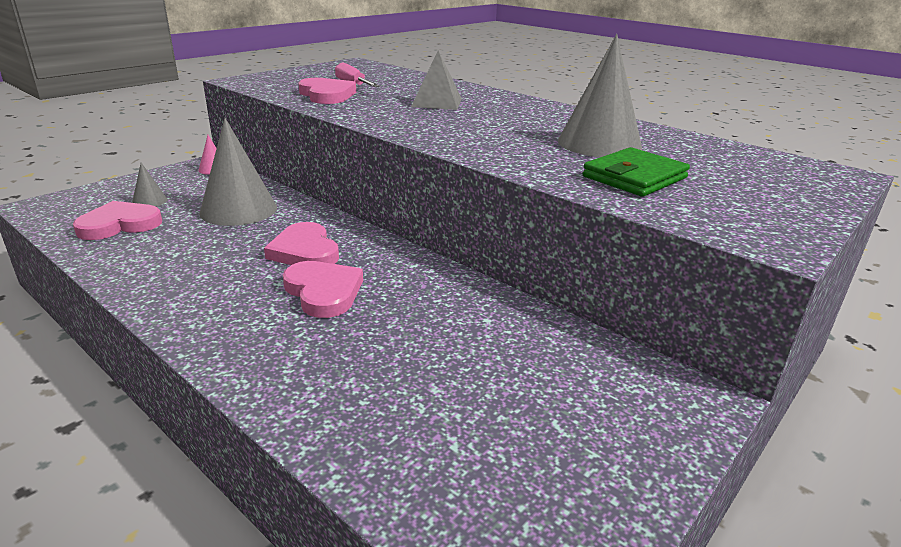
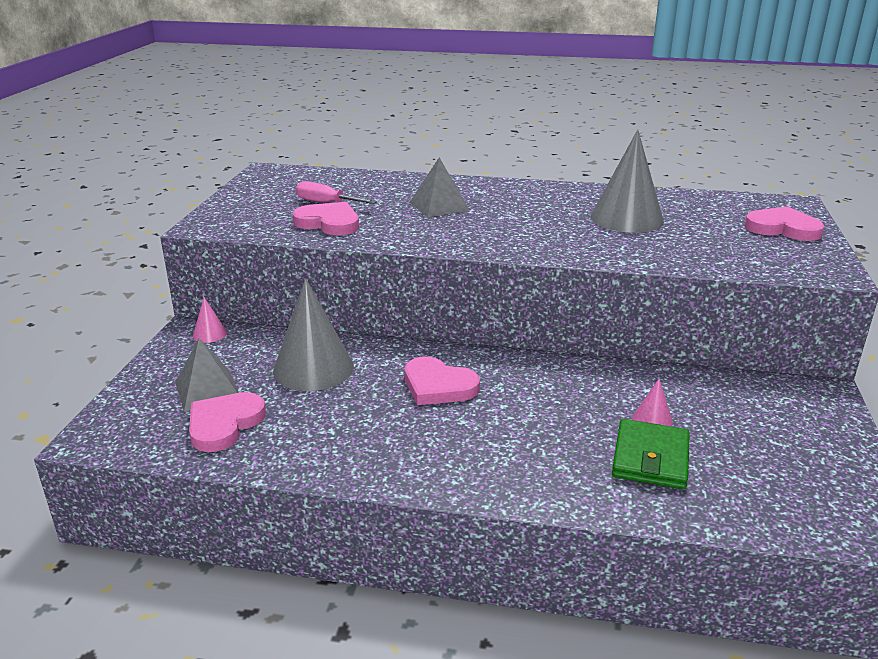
camera: 30 degrees left, 0 degrees up
(149, 201) = (207, 390): grey cone -> grey pyramid
(323, 292) = (508, 414): pink heart -> pink heart (783, 228)
(448, 347) = (652, 420): none -> pink cone
(634, 177) = (693, 244): green wallet -> green wallet (650, 458)

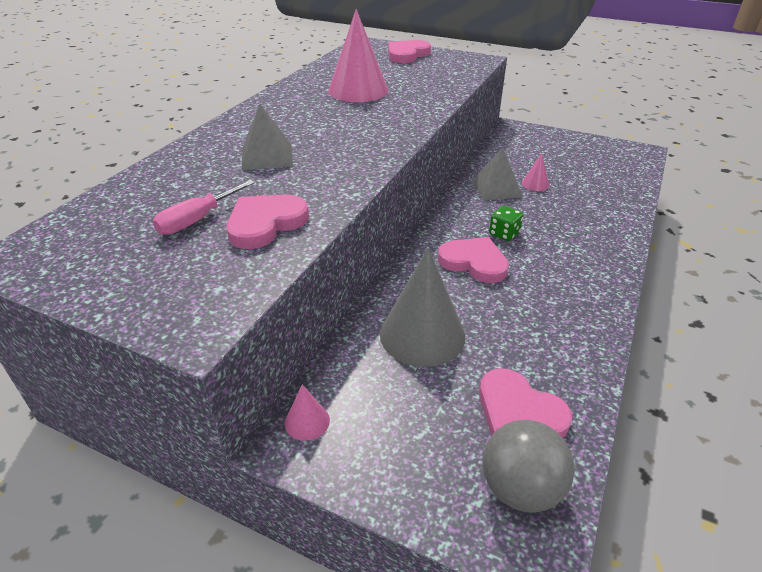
camera: 75 degrees left, 10 degrees up
(145, 428) = (520, 488): none -> grey ball
(207, 390) = (445, 425): grey pyramid -> grey pyramid (496, 188)
(438, 386) = (474, 262): pink heart -> pink heart turned 105 degrees counterclockwise
(506, 401) = (504, 234): none -> green dice
(626, 218) = (358, 90): grey cone -> pink cone
(650, 458) = (578, 195): green wallet -> none

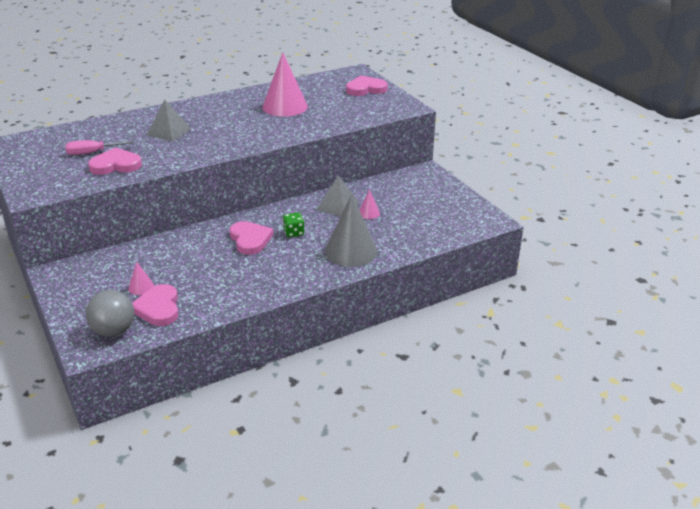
camera: 35 degrees right, 5 degrees down
(307, 421) = (71, 268): pink cone -> pink cone (141, 287)
(422, 334) = (168, 260): grey cone -> grey cone (351, 251)

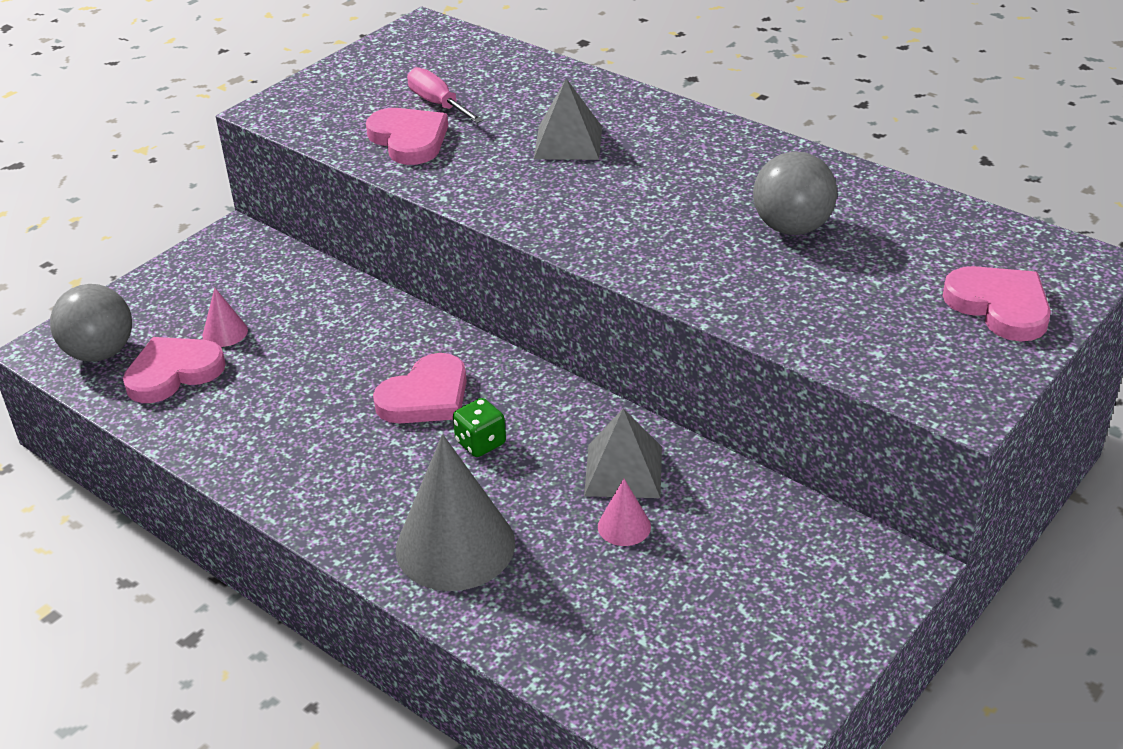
camera: 70 degrees right, 5 degrees up
(285, 106) = (792, 227): pink cone -> grey ball

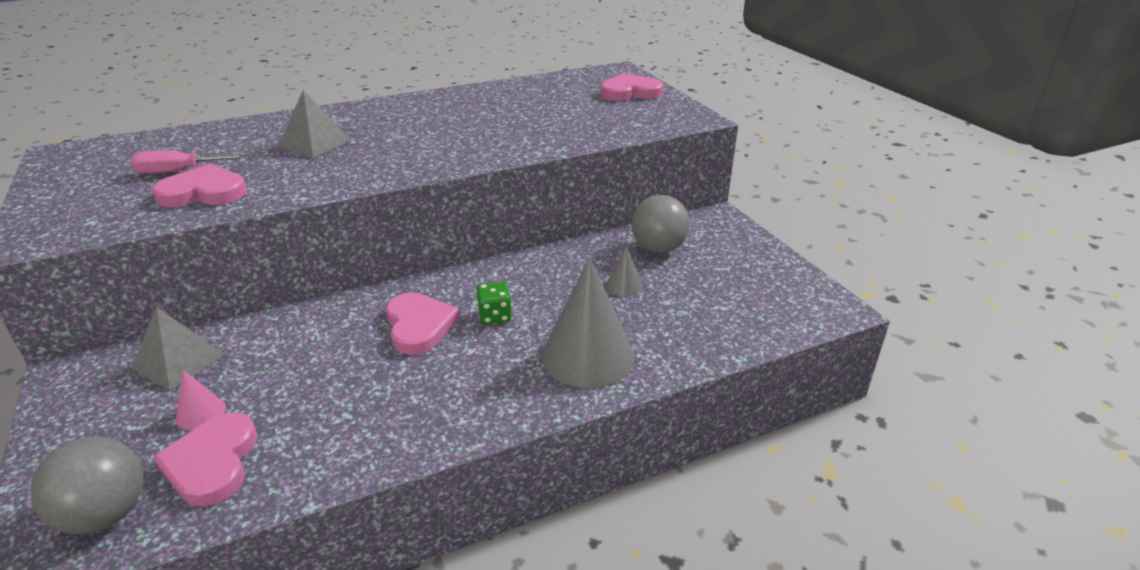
camera: 65 degrees left, 5 degrees down
(623, 470) = (575, 270): grey pyramid -> grey pyramid (178, 361)
(624, 526) = (624, 285): pink cone -> grey cone
(792, 227) = (504, 113): grey ball -> grey ball (658, 248)

